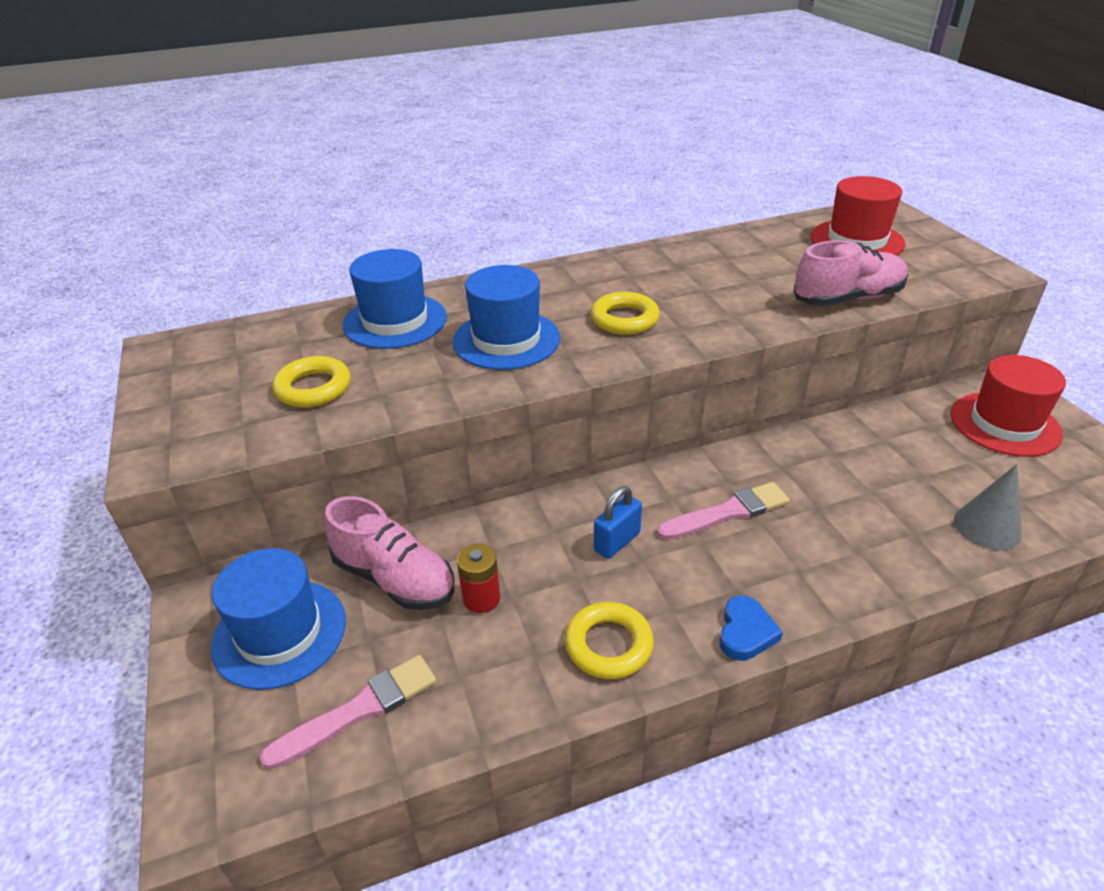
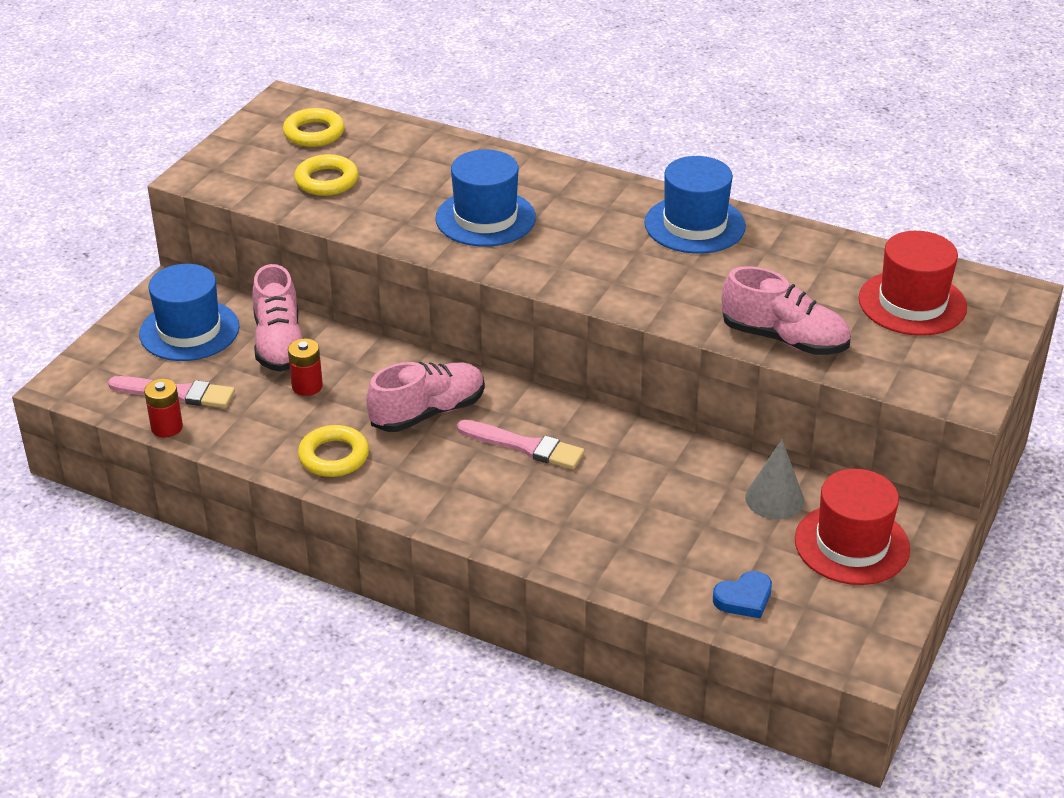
camera: 45 degrees right, 0 degrees up
(395, 321) = (441, 161): blue hat -> blue hat (695, 225)
(402, 758) = (167, 427): none -> red battery
(617, 542) = (428, 412): blue padlock -> pink shoe
(624, 319) = (588, 252): yellow ring -> yellow ring (314, 133)
(745, 632) = (415, 507): blue heart -> blue heart (744, 598)
(987, 527) = (679, 578): grey cone -> grey cone (774, 499)

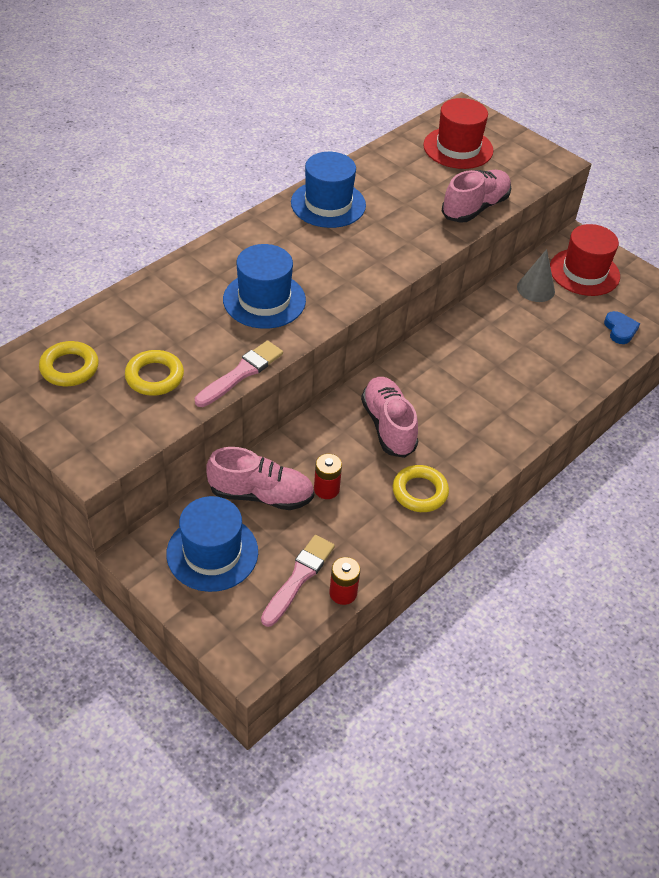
camera: 75 degrees left, 10 degrees up
(524, 446) = (445, 385): pink brush -> pink brush (241, 373)

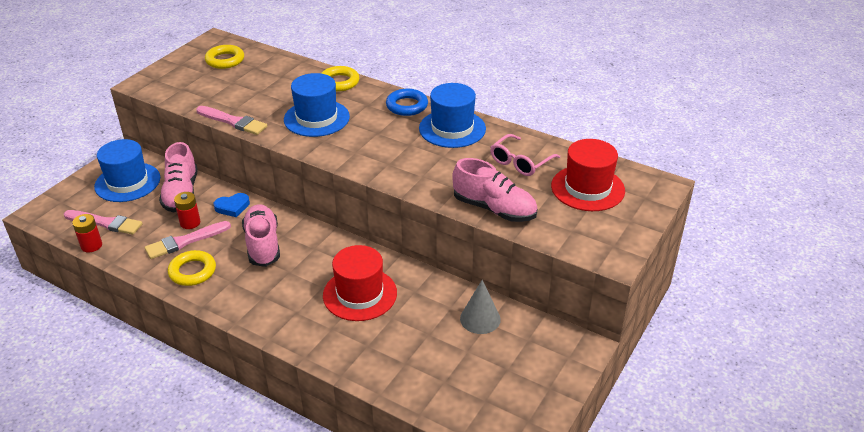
camera: 80 degrees right, 10 degrees down
(154, 377) = (223, 90): yellow ring -> yellow ring (339, 82)
(268, 226) = (407, 106): none -> blue ring
(362, 496) = (185, 241): none -> pink brush
(388, 426) = (263, 245): pink shoe -> pink shoe turned 75 degrees counterclockwise
(404, 175) = (520, 162): none -> pink glasses
(584, 272) = (527, 355): red hat -> red hat (360, 294)
(620, 330) = (443, 391): blue heart -> blue heart (232, 207)

